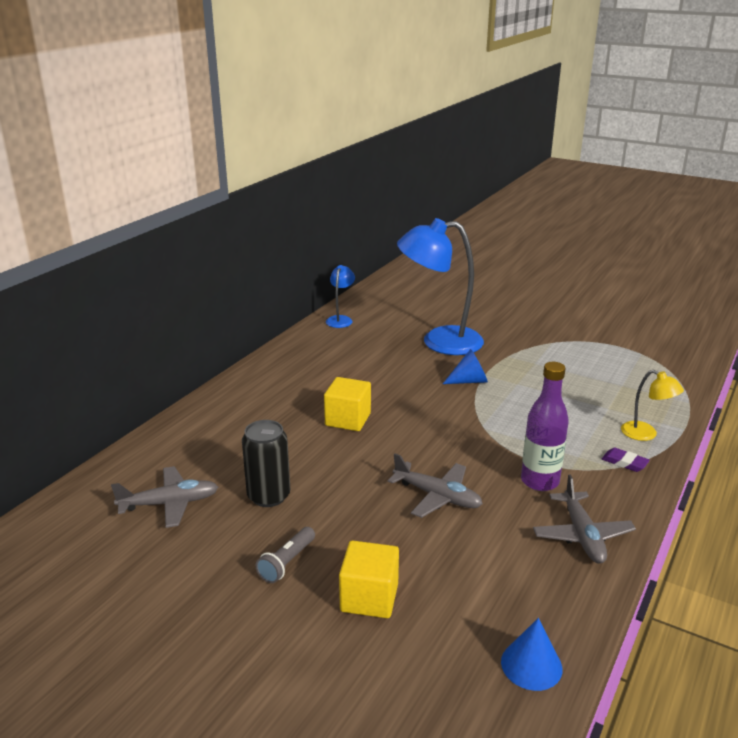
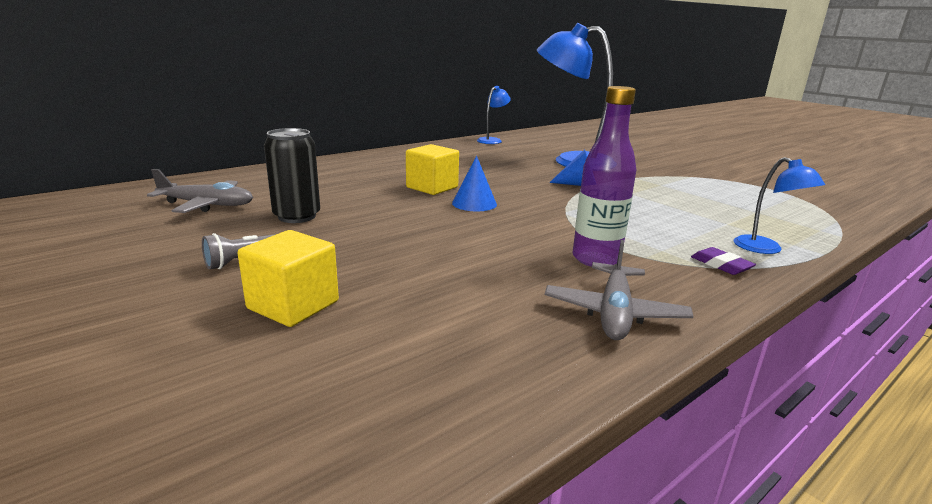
camera: 20 degrees right, 5 degrees down
(437, 496) = (463, 247): grey plane -> none
(531, 665) = (418, 427): blue cone -> blue cone (474, 203)
(645, 434) = (765, 249): yellow lamp -> blue lamp

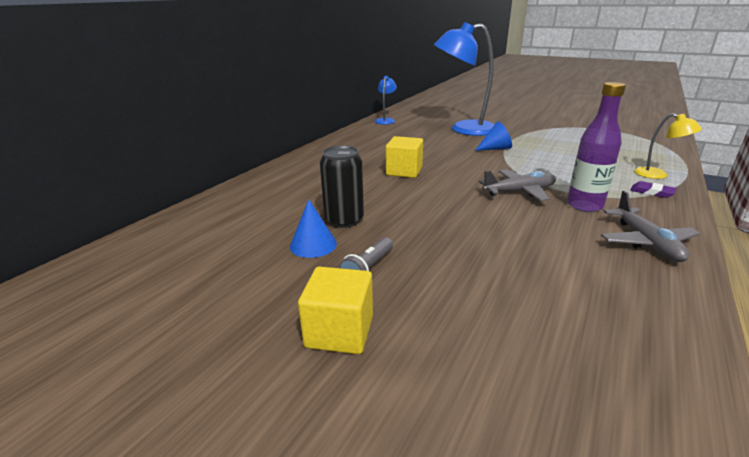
camera: 20 degrees left, 5 degrees up
(207, 205) = (254, 227): grey plane -> grey plane (519, 191)
(293, 305) = (458, 296): yellow cube -> yellow cube (339, 331)
(474, 203) = (452, 179): blue cone -> blue cone (313, 245)
(765, 249) = (657, 175): blue lamp -> yellow lamp

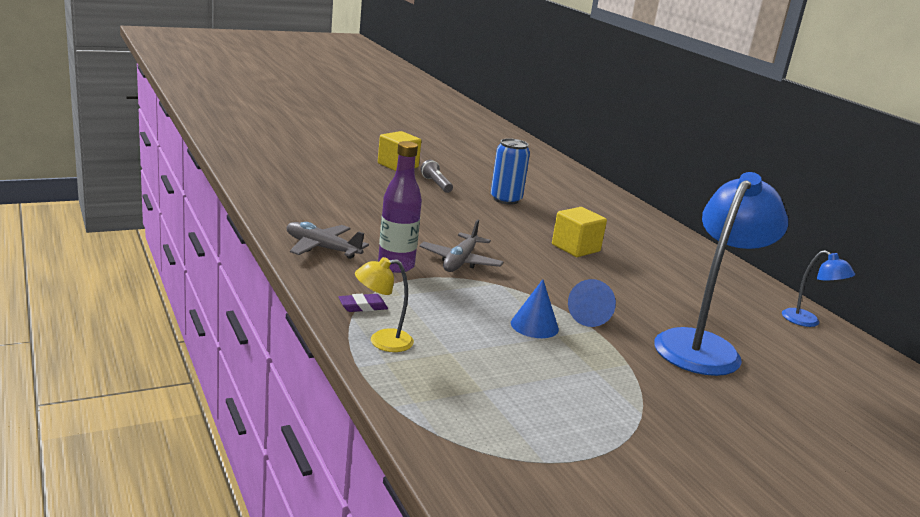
camera: 120 degrees right, 5 degrees down
(313, 245) = (484, 184): blue cone -> blue cone (534, 326)
(344, 220) = (506, 199): black can -> blue can

